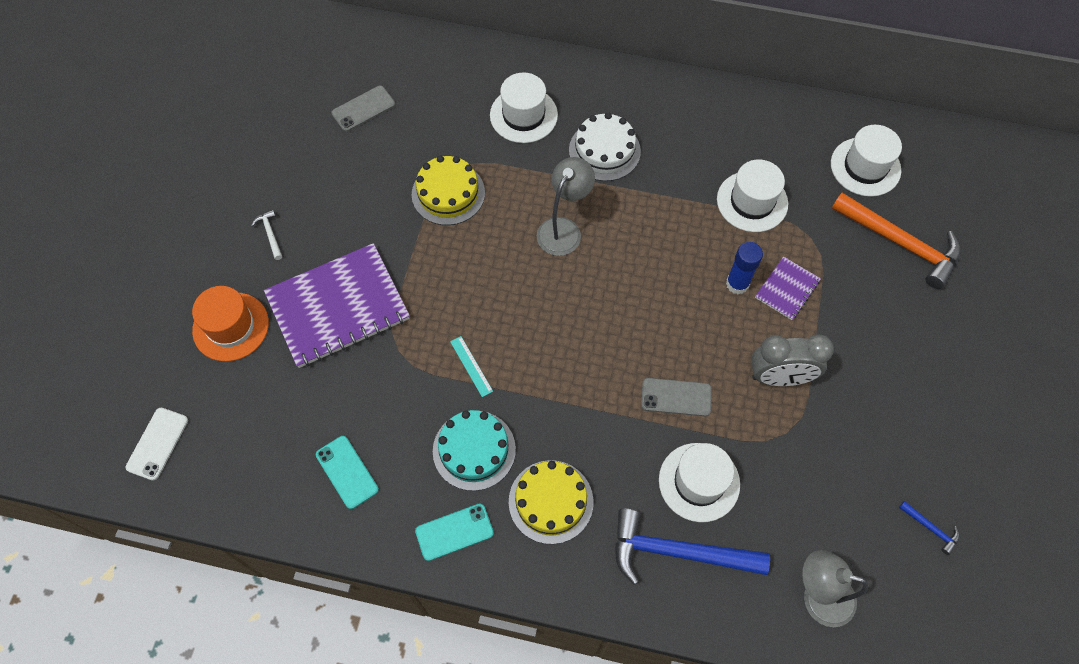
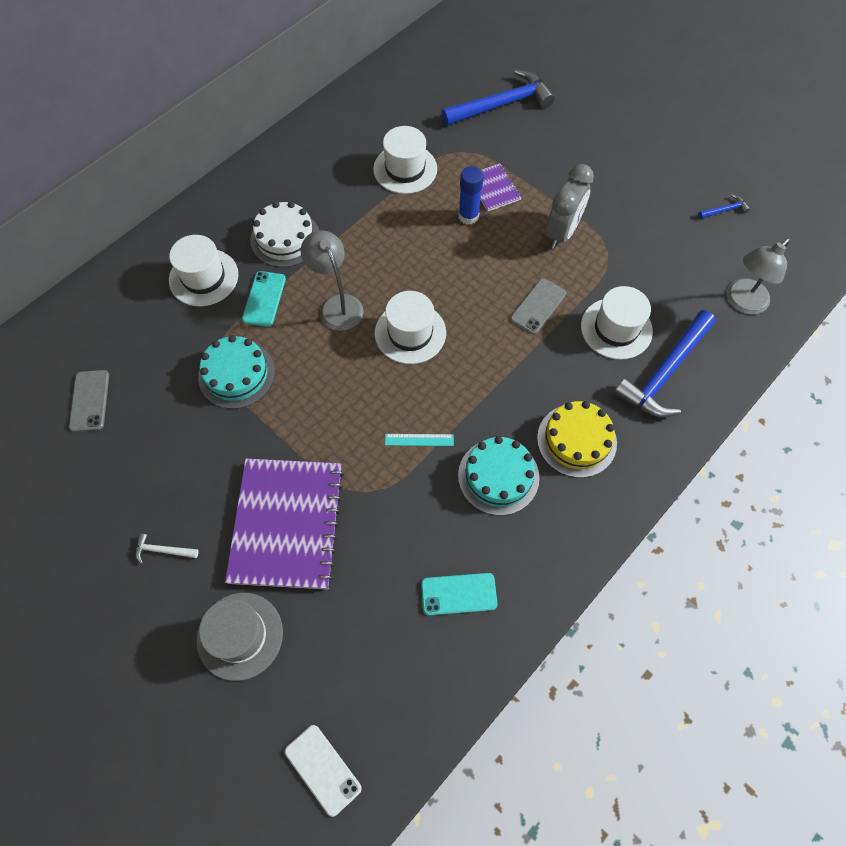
camera: 60 degrees left, 0 degrees up
(231, 326) = (240, 635): orange hat -> grey hat
(448, 193) = (236, 374): yellow cake -> turquoise cake
(454, 532) = (564, 529): turquoise phone -> turquoise phone (264, 299)
(865, 167) = (426, 88): white hat -> white hat (410, 333)
(900, 243) = (502, 104): orange hammer -> blue hammer

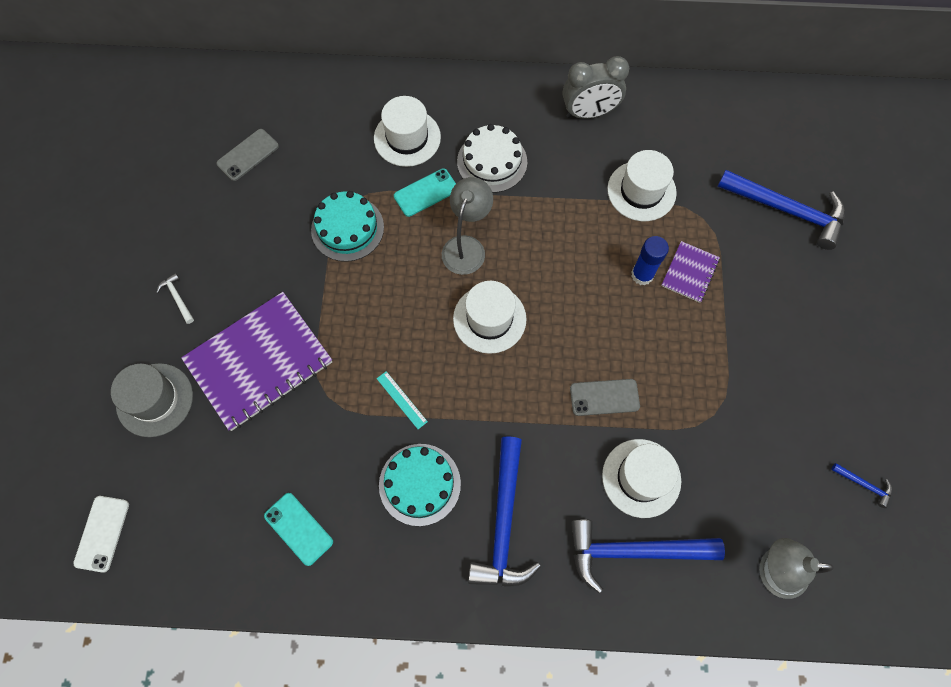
camera: 50 degrees right, 5 degrees up
(562, 232) = (698, 361): grey clock -> grey clock (589, 113)
(576, 440) = (503, 523): yellow cake -> blue hammer

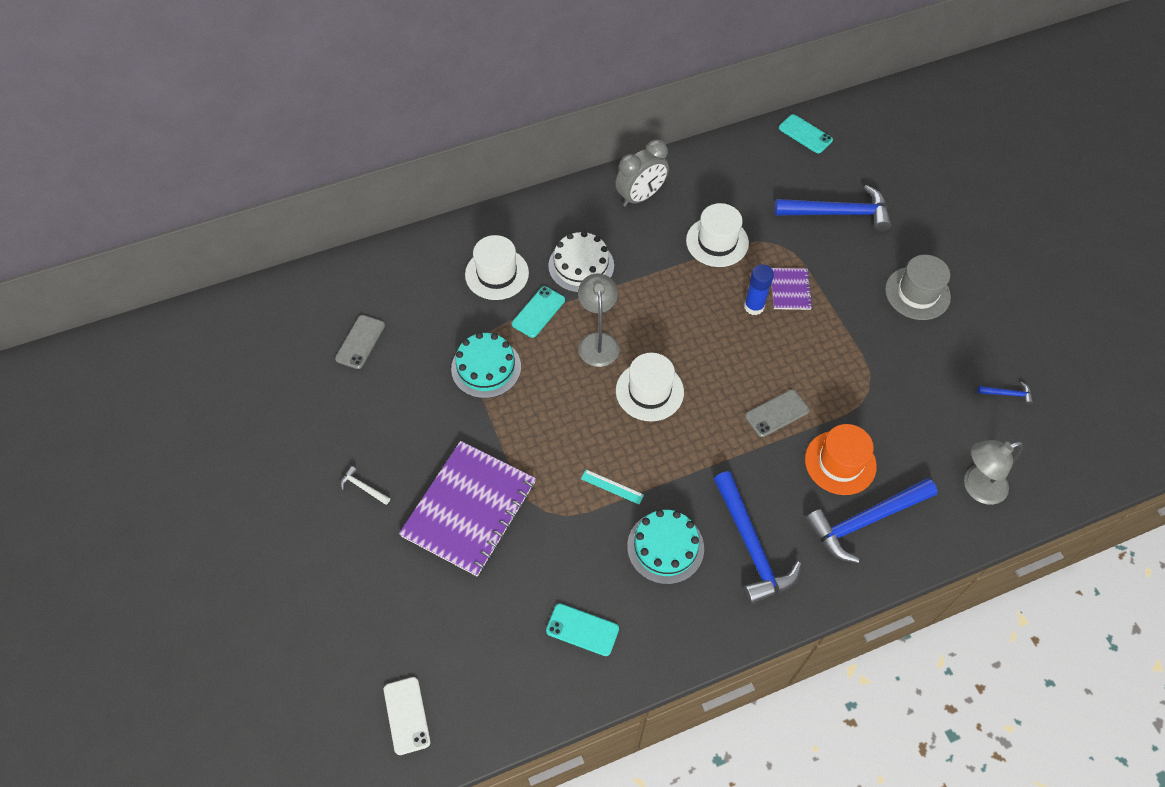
camera: 25 degrees left, 10 degrees down
(155, 400) = (391, 581): grey hat -> grey hat (917, 293)
(641, 478) = (840, 462): white hat -> orange hat
(798, 110) = (805, 134): none -> turquoise phone

